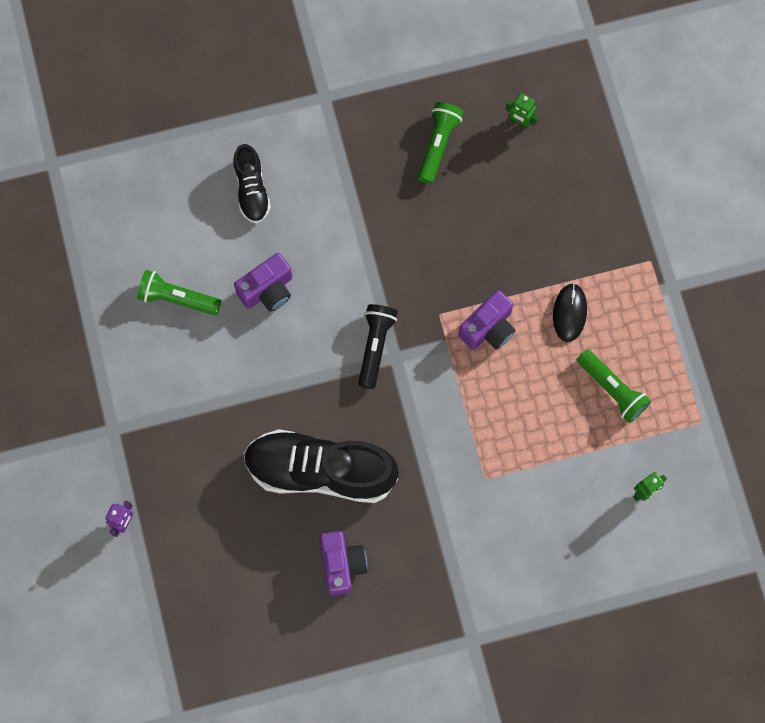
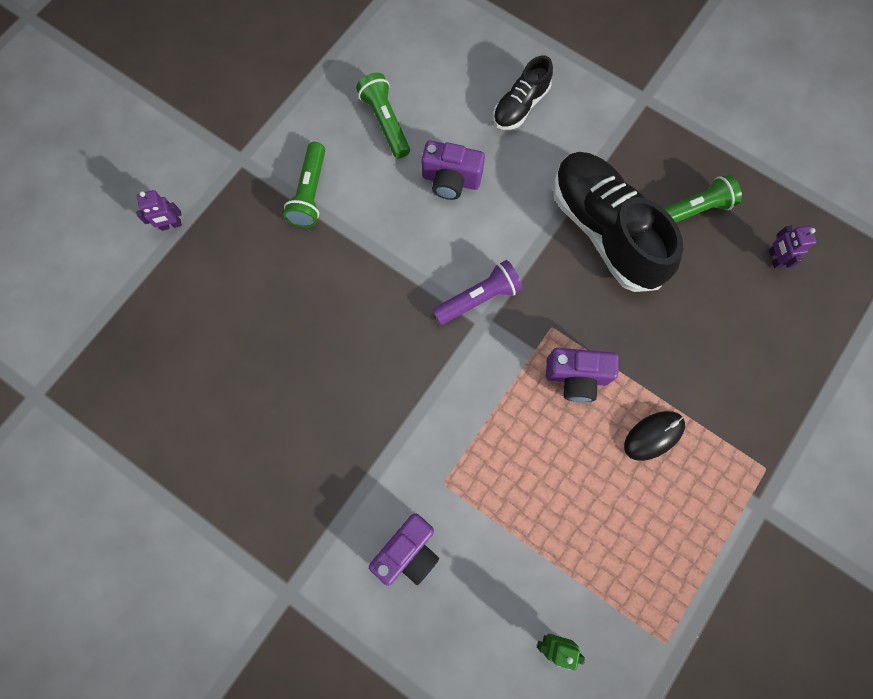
camera: 50 degrees right, 0 degrees up
(320, 470) = (335, 339): black shoe -> black shoe (605, 230)
(342, 564) = (268, 422): purple camera -> purple camera (408, 551)
(375, 346) = (478, 298): black flashlight -> purple flashlight
(520, 122) = (774, 258): green robot -> purple robot
(612, 389) = (621, 532): green flashlight -> green flashlight (310, 193)

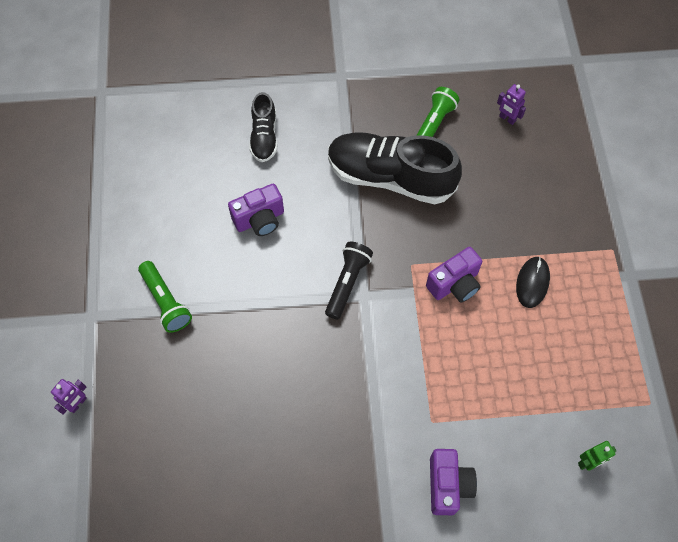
camera: 40 degrees left, 10 degrees down
(385, 122) = (178, 214): green flashlight -> none
(478, 298) = (347, 283): purple flashlight -> black flashlight

